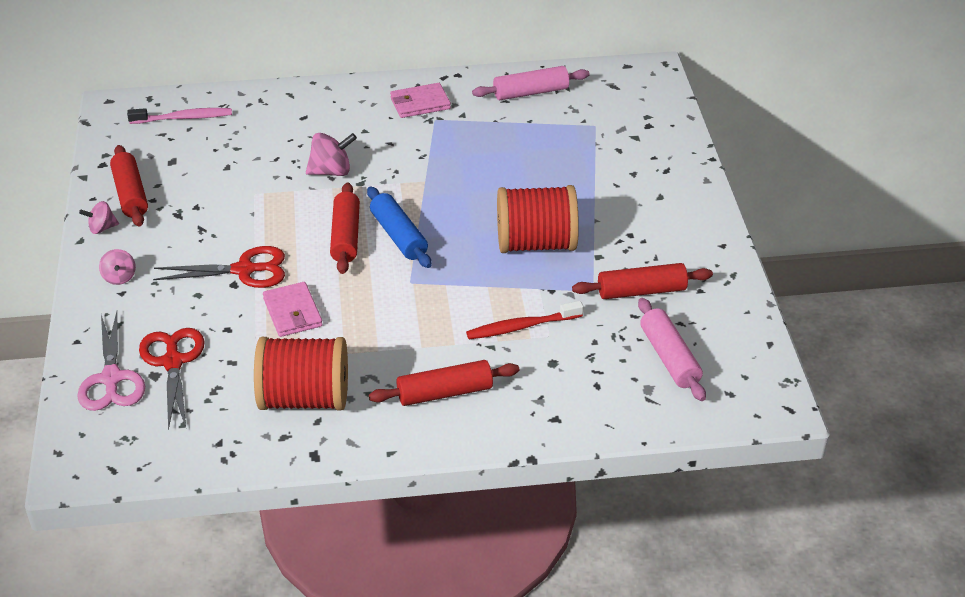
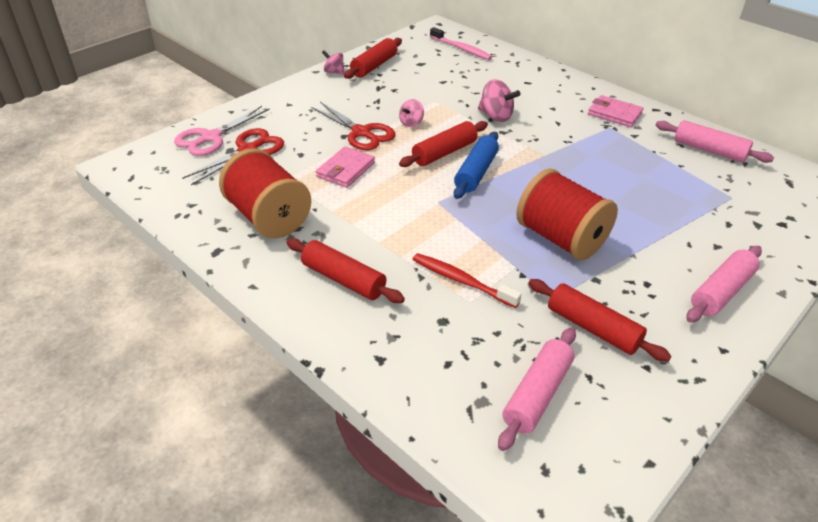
camera: 50 degrees right, 0 degrees up
(119, 277) = (300, 97): pink spinning top -> pink spinning top (411, 123)
(676, 206) = (721, 292): none -> pink rolling pin

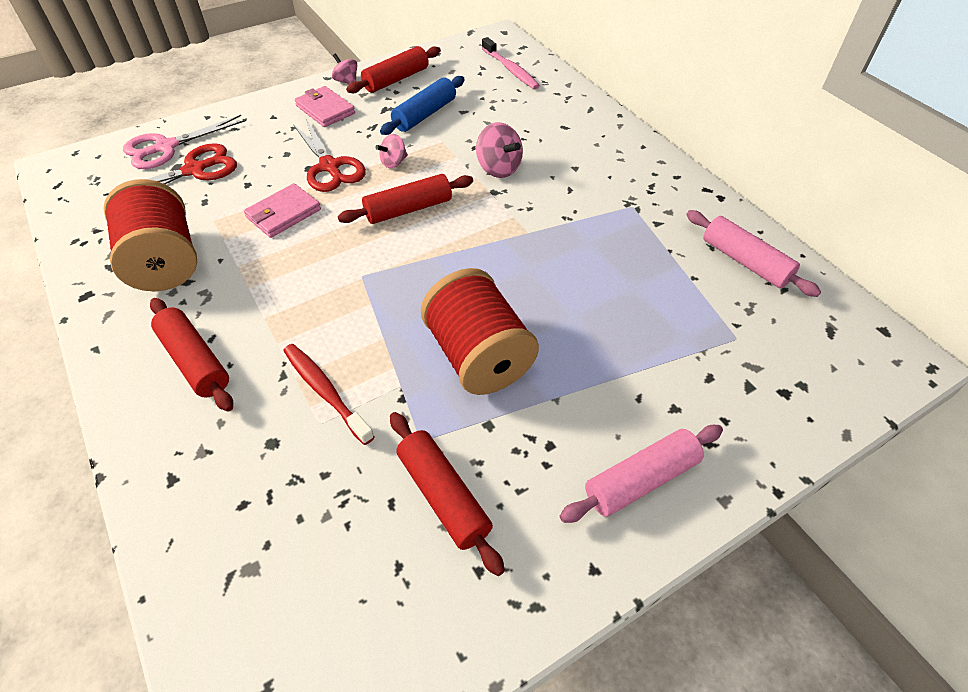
camera: 15 degrees right, 10 degrees up
(476, 172) = (429, 243): blue rolling pin -> blue rolling pin (424, 114)
(537, 394) = (320, 575): pink rolling pin -> none
(614, 114) = (648, 188): pink wallet -> pink wallet (325, 109)

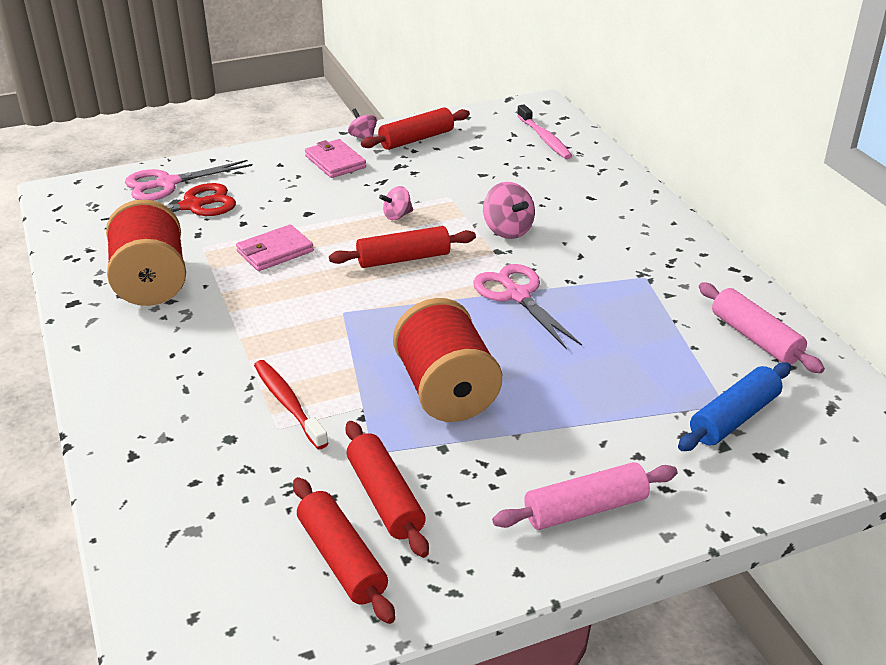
camera: 10 degrees right, 15 degrees down
(195, 361) = (168, 366): red rolling pin -> red rolling pin (341, 559)
(330, 167) = (330, 214): red scissors -> none
(424, 114) = (440, 174): blue rolling pin -> blue rolling pin (733, 418)
(522, 238) = (517, 295): none -> pink scissors

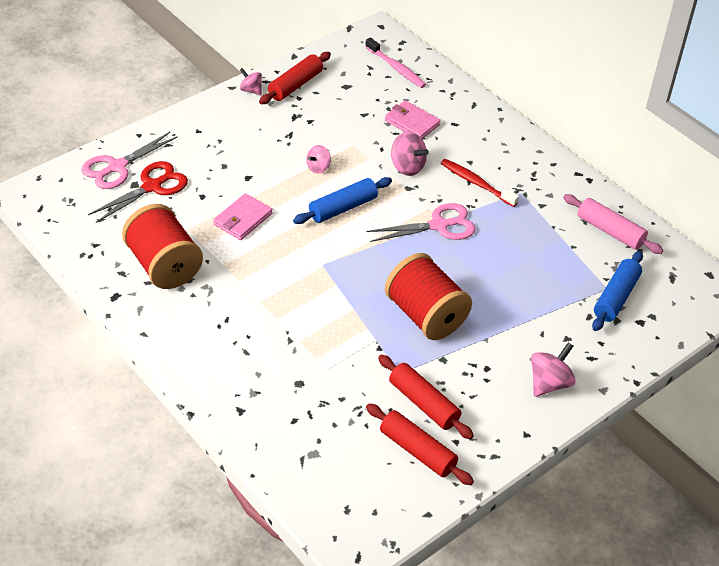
camera: 20 degrees left, 10 degrees up
(288, 404) = (324, 348): red toothbrush -> red toothbrush (476, 183)
(335, 162) = (242, 120): pink wallet -> pink wallet (412, 122)
(403, 258) = (343, 208): red rolling pin -> blue rolling pin
(517, 295) = (439, 225): pink scissors -> pink scissors turned 120 degrees clockwise
(585, 509) = (549, 383): pink rolling pin -> pink spinning top

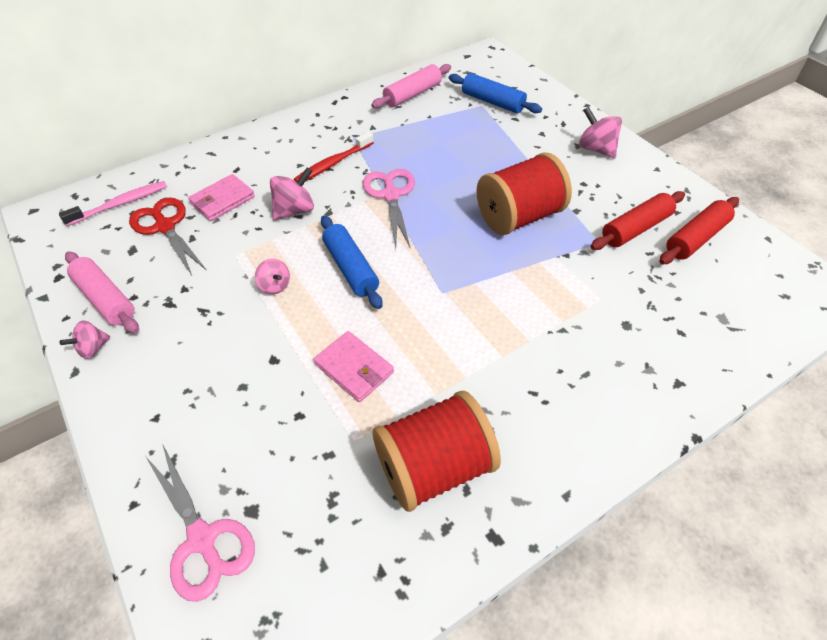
camera: 80 degrees left, 5 degrees up
(152, 186) = (263, 483): red scissors -> red scissors (165, 227)
(295, 85) = (105, 299): red rolling pin -> pink rolling pin

